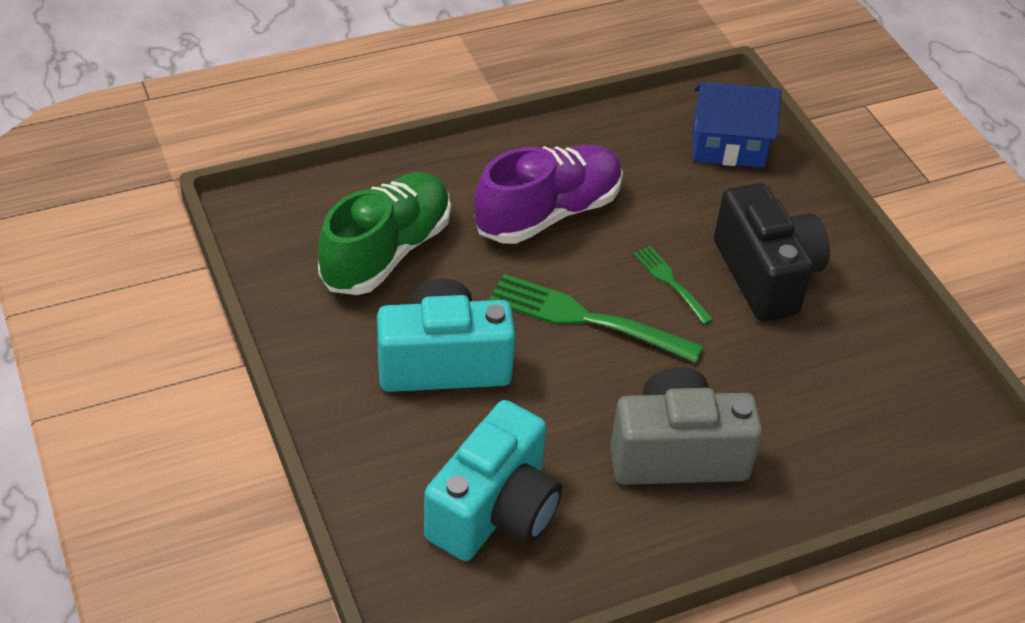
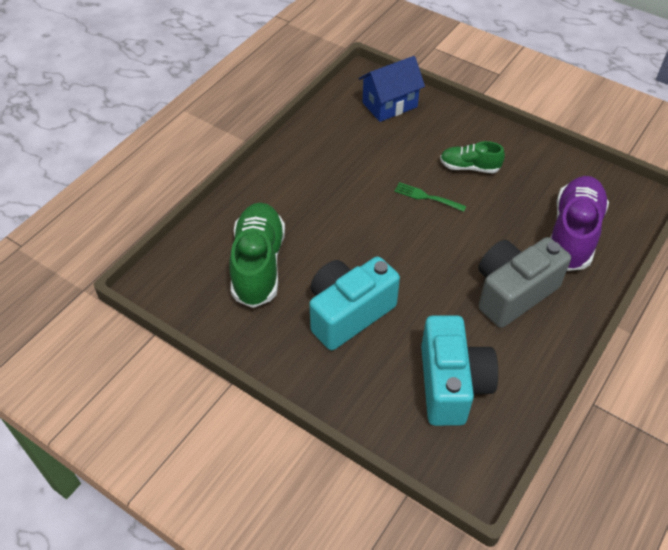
camera: 30 degrees left, 5 degrees up
(548, 213) = (329, 192): purple shoe -> purple shoe (573, 234)
(587, 319) = (402, 242): green fork -> none
(765, 275) = (469, 167): black camera -> green shoe

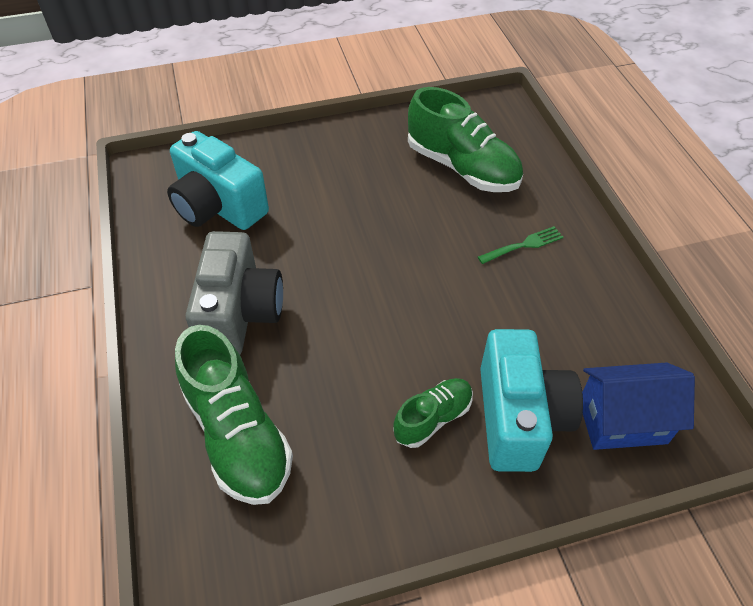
camera: 130 degrees right, 0 degrees up
(348, 313) = (351, 190): turquoise camera -> turquoise camera (519, 417)
(390, 105) = (622, 421): blue house -> blue house turned 75 degrees clockwise
(427, 197) = (425, 339): green fork -> green fork (523, 245)
(573, 234) = (237, 434): purple shoe -> green shoe

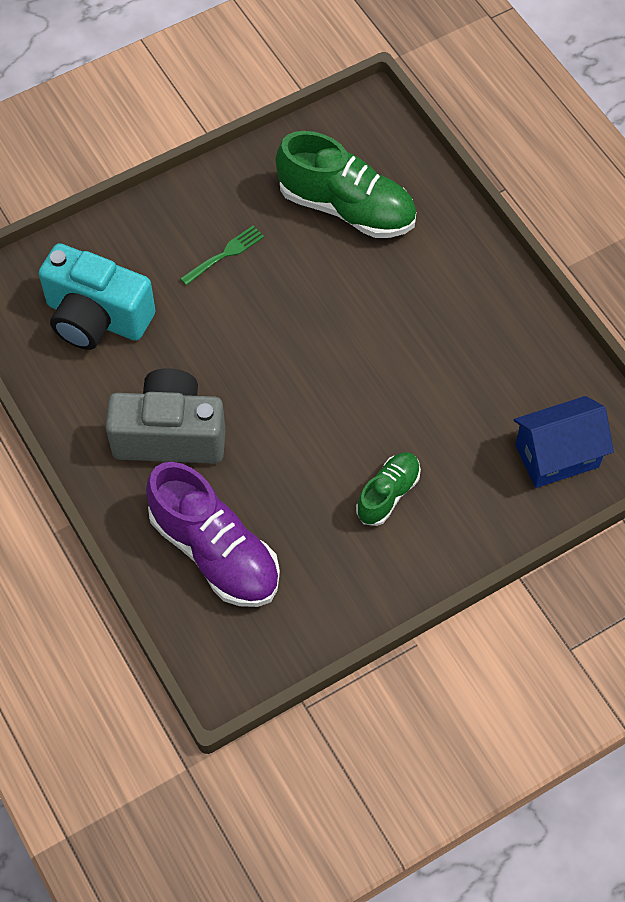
camera: 15 degrees left, 10 degrees up
(237, 434) = (215, 551): green shoe -> purple shoe
(240, 314) = (170, 435): grey camera -> grey camera turned 75 degrees counterclockwise
(519, 417) = (465, 474): turquoise camera -> none
(523, 245) = (432, 292): green fork -> green fork (224, 255)

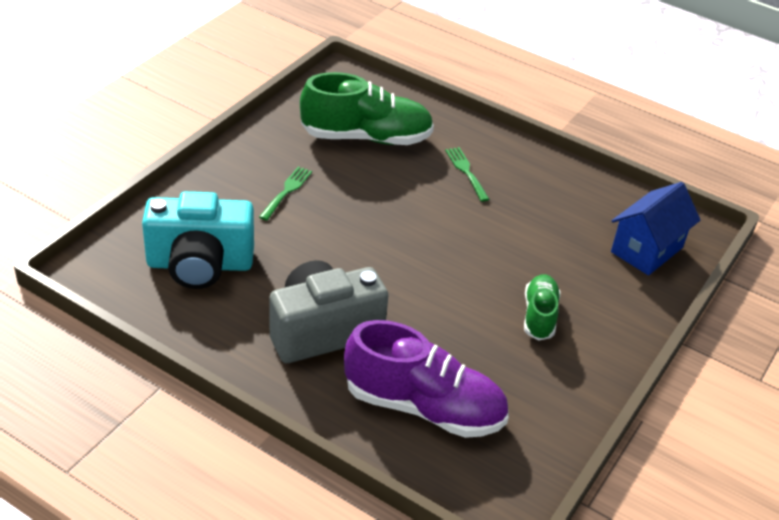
camera: 30 degrees left, 20 degrees down
(426, 289) = (466, 172): none -> green fork

